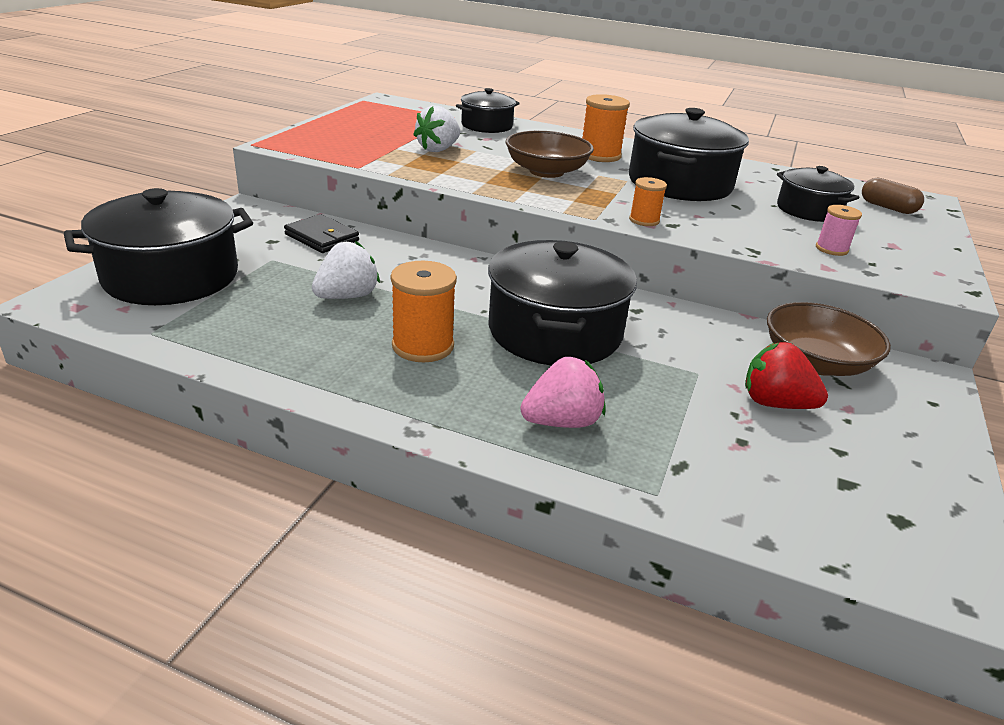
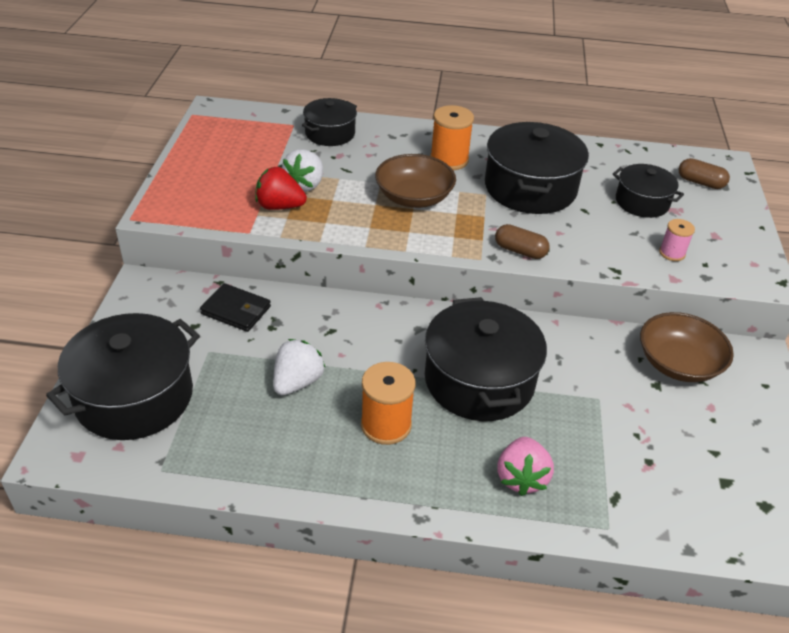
camera: 15 degrees left, 10 degrees up
(562, 422) = (521, 478): pink strawberry -> pink strawberry turned 135 degrees clockwise
(644, 220) = (520, 251): orange spool -> brown capsule
(775, 403) = (661, 416): red strawberry -> red strawberry (279, 206)

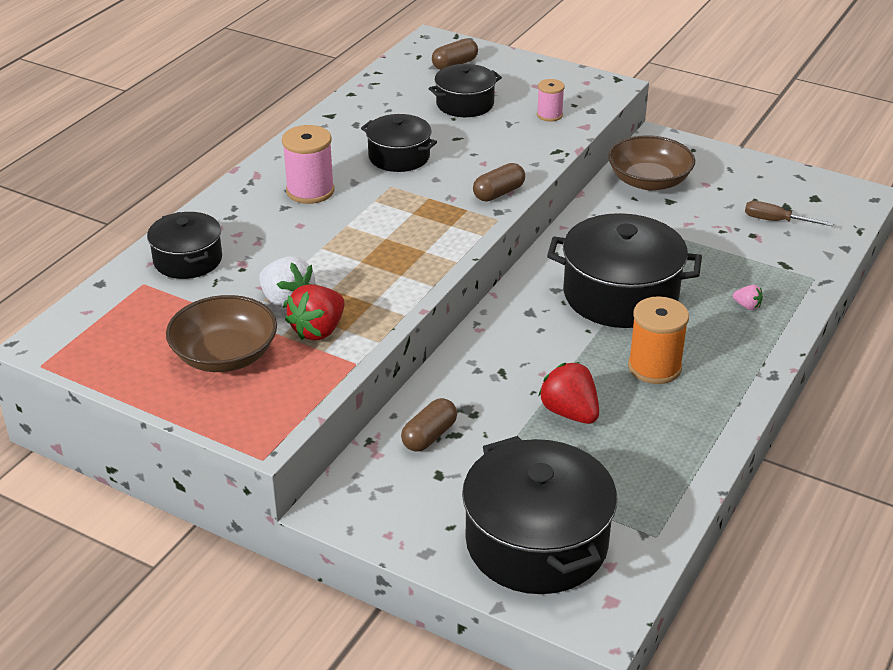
camera: 65 degrees left, 5 degrees down
(236, 310) = (429, 436): black wallet -> brown capsule
(297, 382) = (569, 412): white strawberry -> red strawberry
(414, 197) = (365, 232): brown bowl -> brown bowl (225, 355)
(449, 160) = (310, 191): orange spool -> pink spool
(521, 478) = (747, 306): pink strawberry -> pink strawberry, size x0.49
(530, 188) = (399, 157): black pot -> black pot, size x0.58
(690, 477) = (776, 221): none -> brown screwdriver

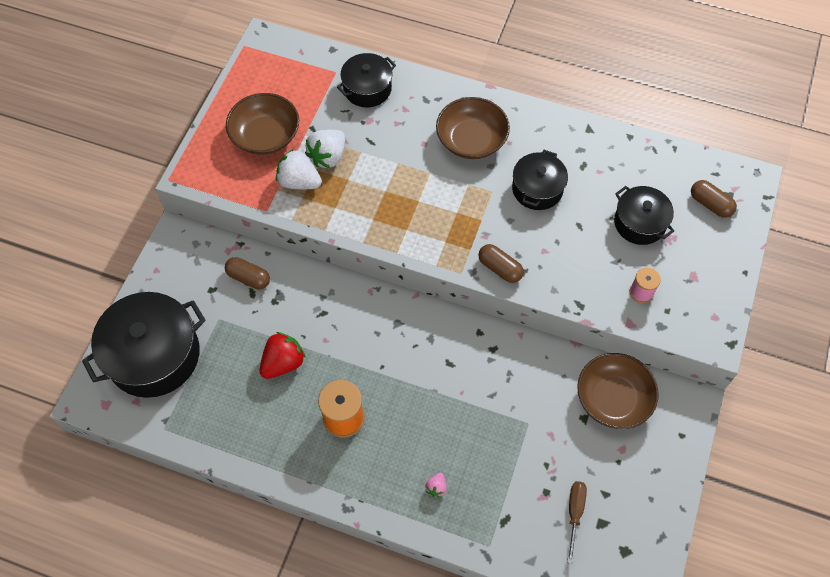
camera: 80 degrees right, 25 degrees up
(310, 191) = (471, 140): pink spool -> brown bowl
(318, 330) = (299, 182): red strawberry -> white strawberry
(620, 295) = (432, 387): black pot -> none

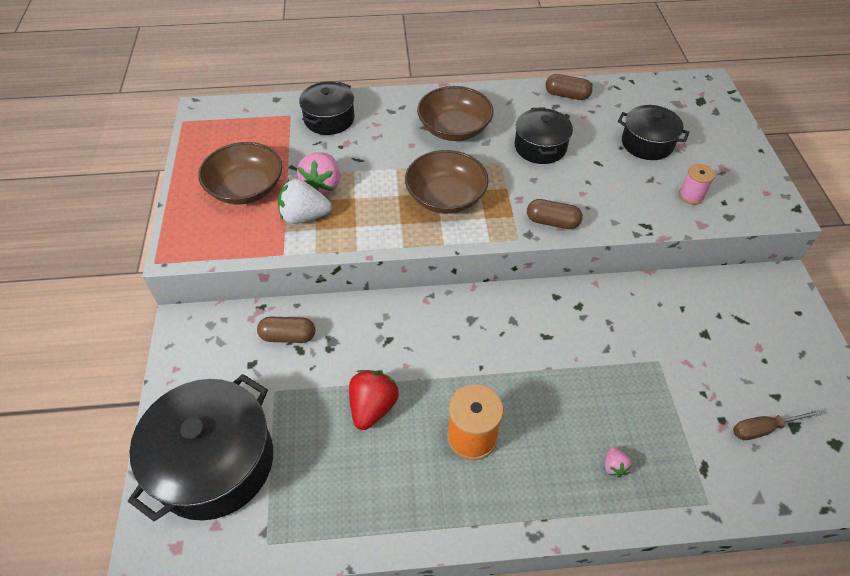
camera: 25 degrees left, 10 degrees down
(328, 157) = (322, 185): white strawberry -> pink strawberry
(574, 513) = (763, 429): brown screwdriver -> brown screwdriver turned 90 degrees counterclockwise
(613, 398) = (717, 306): brown bowl -> brown bowl (445, 197)
(710, 204) = (692, 111): brown capsule -> brown capsule (567, 95)

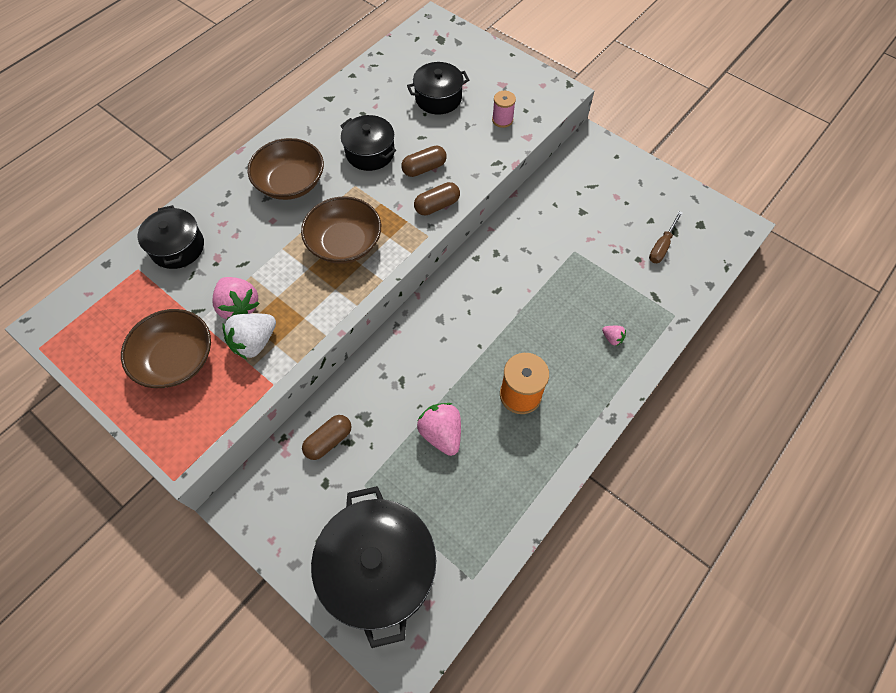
camera: 45 degrees left, 10 degrees up
(373, 407) = (441, 433): red strawberry -> pink strawberry
(567, 95) = (345, 96): brown capsule -> brown capsule (424, 168)

